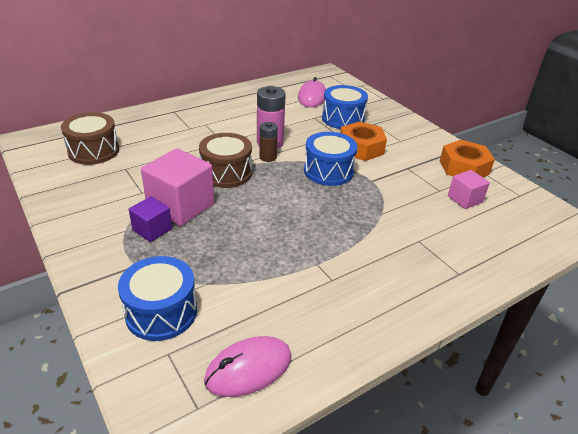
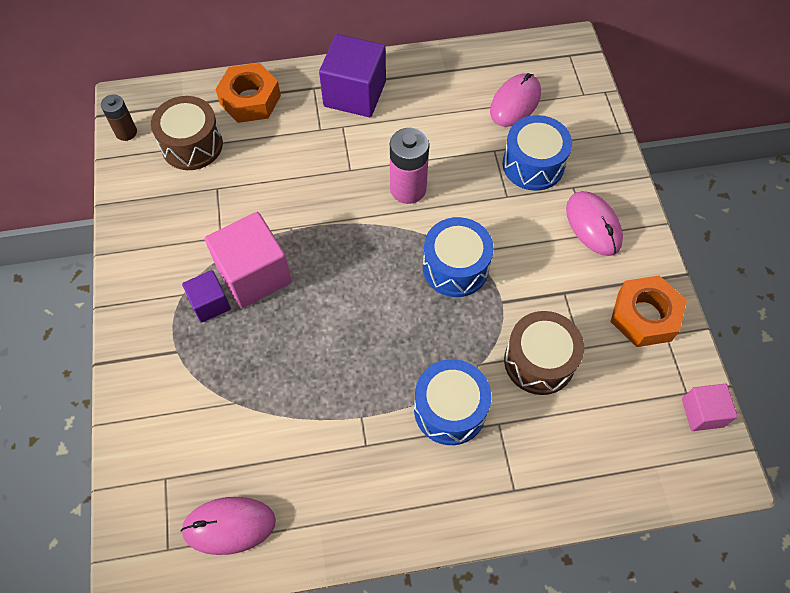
camera: 25 degrees right, 25 degrees up
(161, 312) = (177, 425): blue drum -> blue drum (450, 409)
(205, 109) = (355, 94): none -> purple cube
(226, 173) = (328, 232): brown drum -> brown drum (539, 361)
(268, 157) = (392, 217): brown battery -> brown battery (126, 132)
(361, 148) = (524, 234): orange nut -> orange nut (250, 100)
(399, 136) = (593, 225): none -> pink mouse
(465, 199) = (604, 375): pink cube -> pink cube (702, 413)

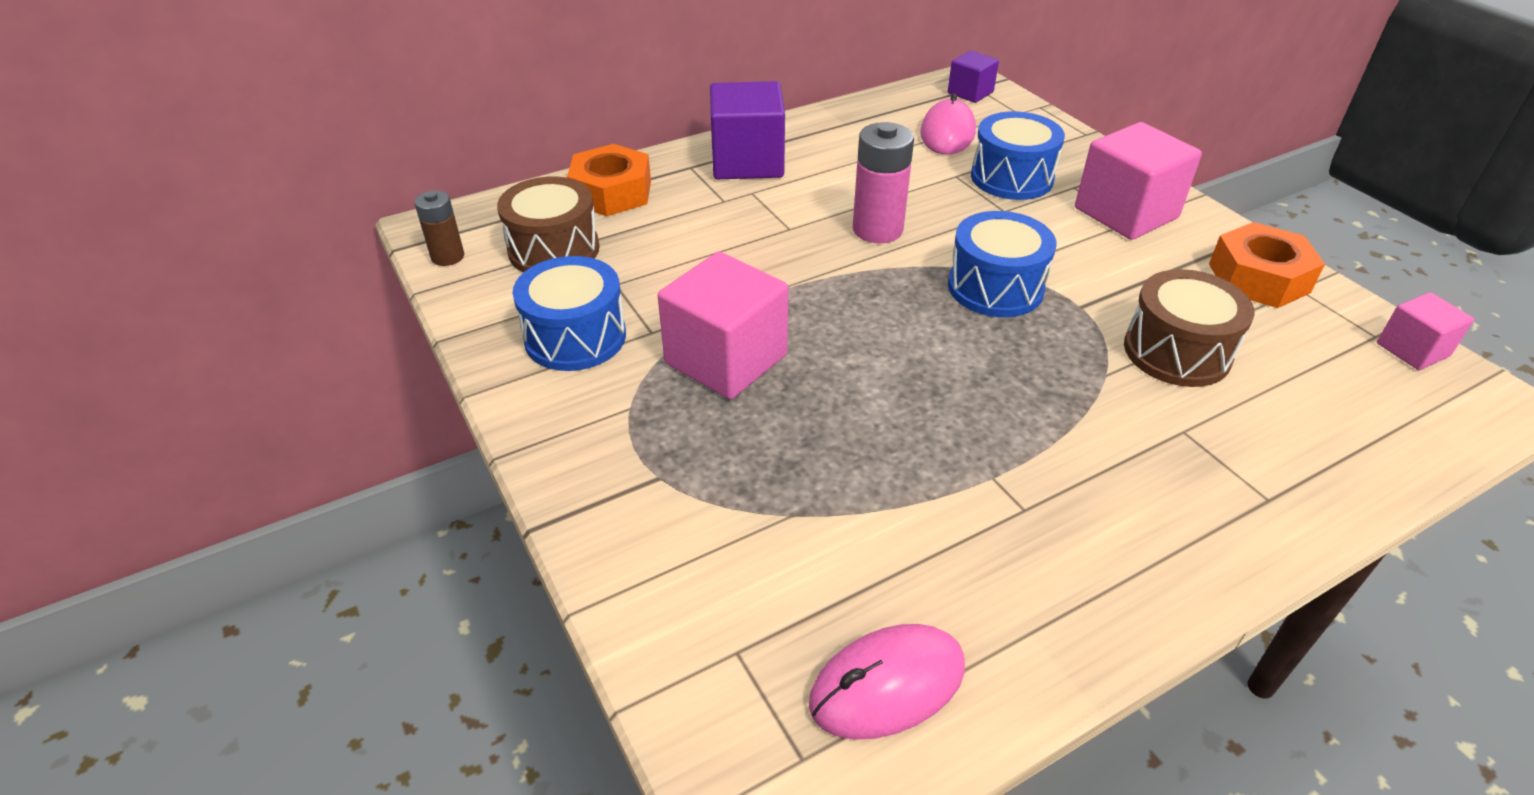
camera: 20 degrees left, 20 degrees down
(210, 303) = (679, 407): purple cube -> purple cube (970, 92)
(450, 409) = (1107, 433): blue drum -> blue drum (575, 337)
(593, 225) = (1126, 213): pink mouse -> pink cube

